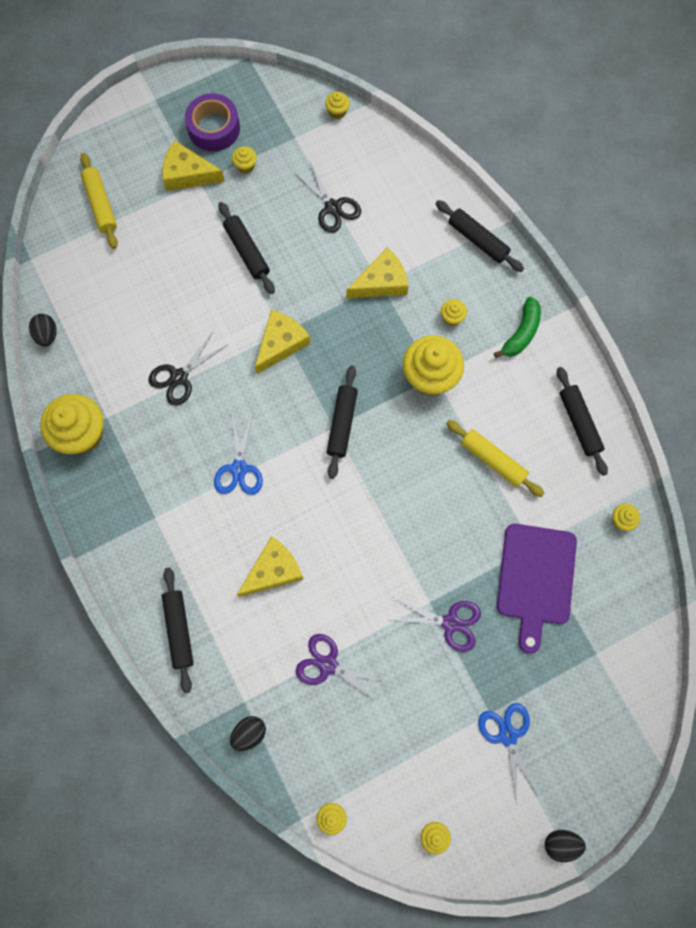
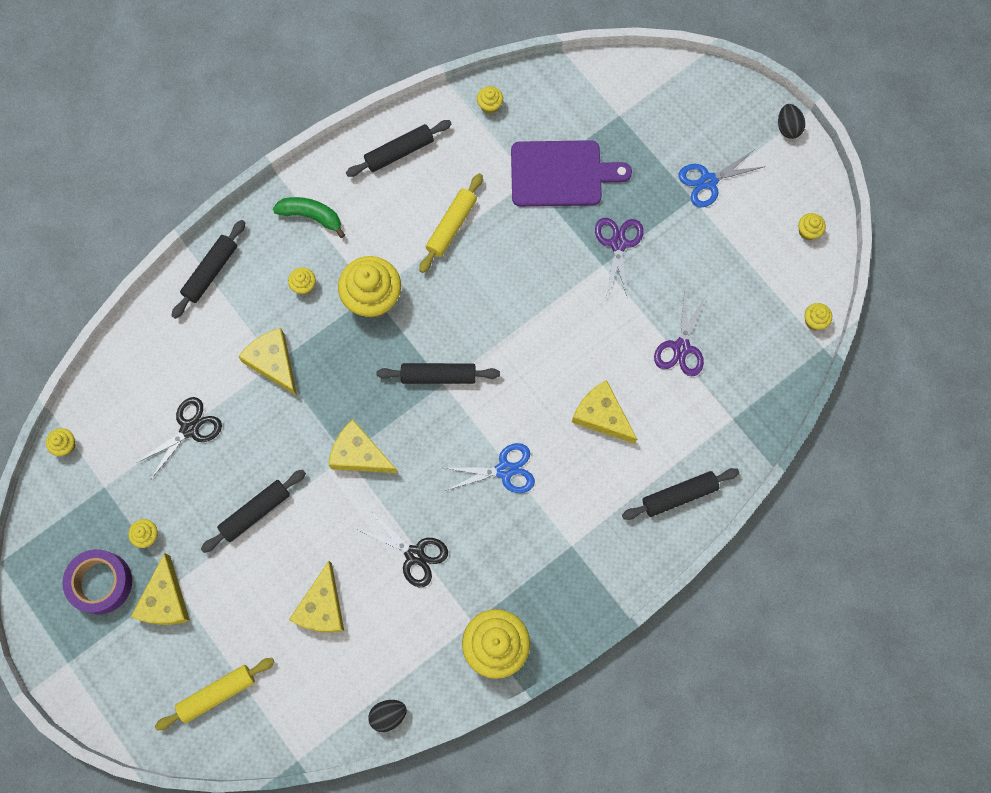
camera: 100 degrees left, 0 degrees up
(152, 294) = (322, 607): none -> yellow cheese
(249, 733) = (760, 408): black egg -> none

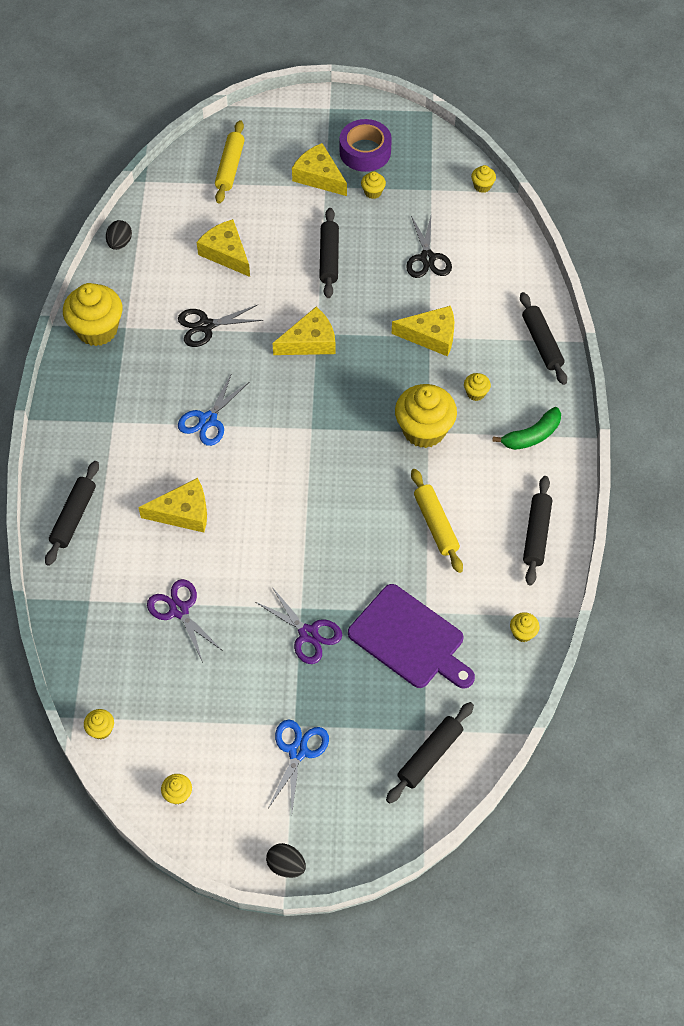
camera: 130 degrees right, 15 degrees down
(438, 376) = (320, 429): black rolling pin -> black rolling pin (430, 755)
(561, 174) = (410, 639): purple cutting board -> purple cutting board turned 90 degrees counterclockwise

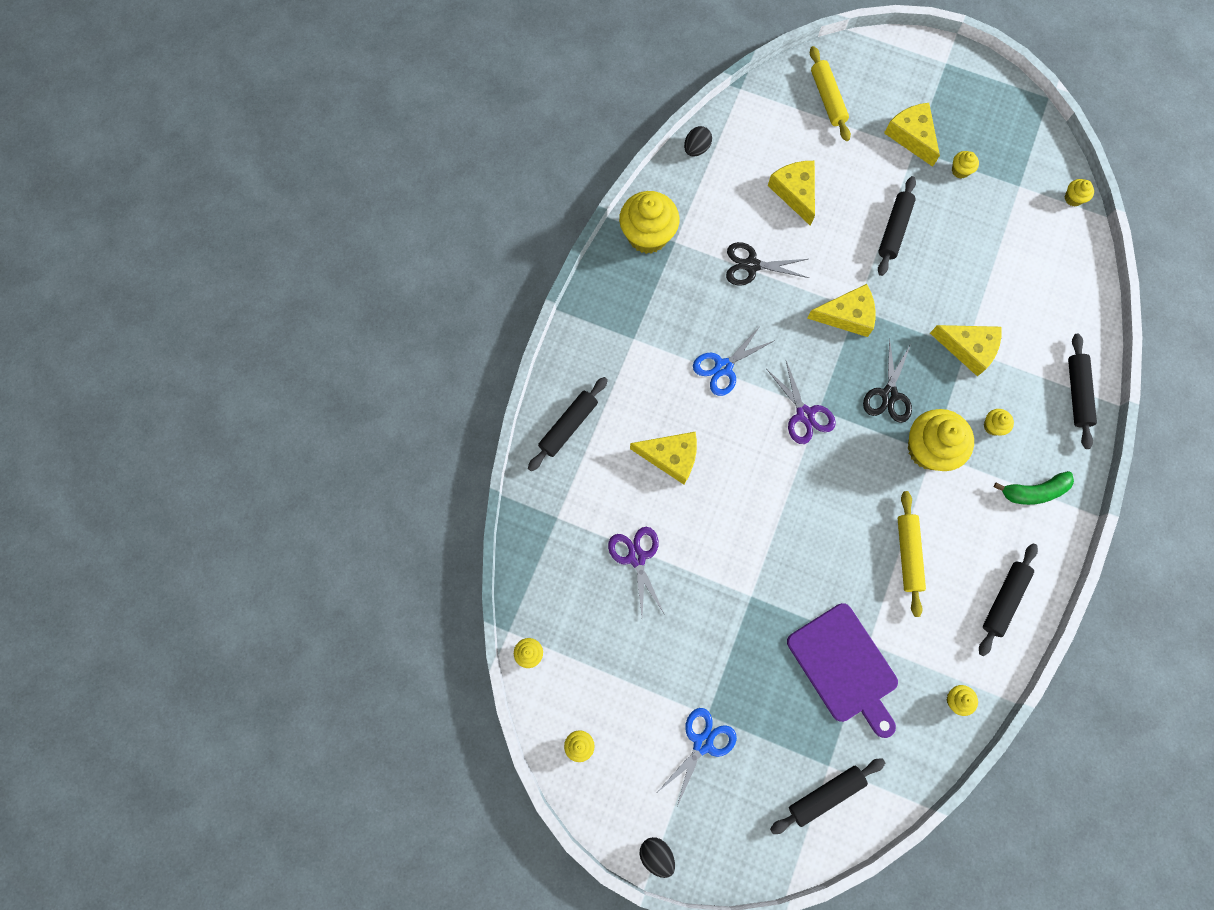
camera: 20 degrees right, 15 degrees up
(230, 167) = (827, 98): yellow rolling pin -> yellow rolling pin turned 45 degrees counterclockwise
(308, 634) = (749, 626): purple scissors -> purple scissors (804, 414)
(365, 152) = (966, 123): purple tape -> none
(427, 258) = (991, 261): black scissors -> black scissors (889, 395)

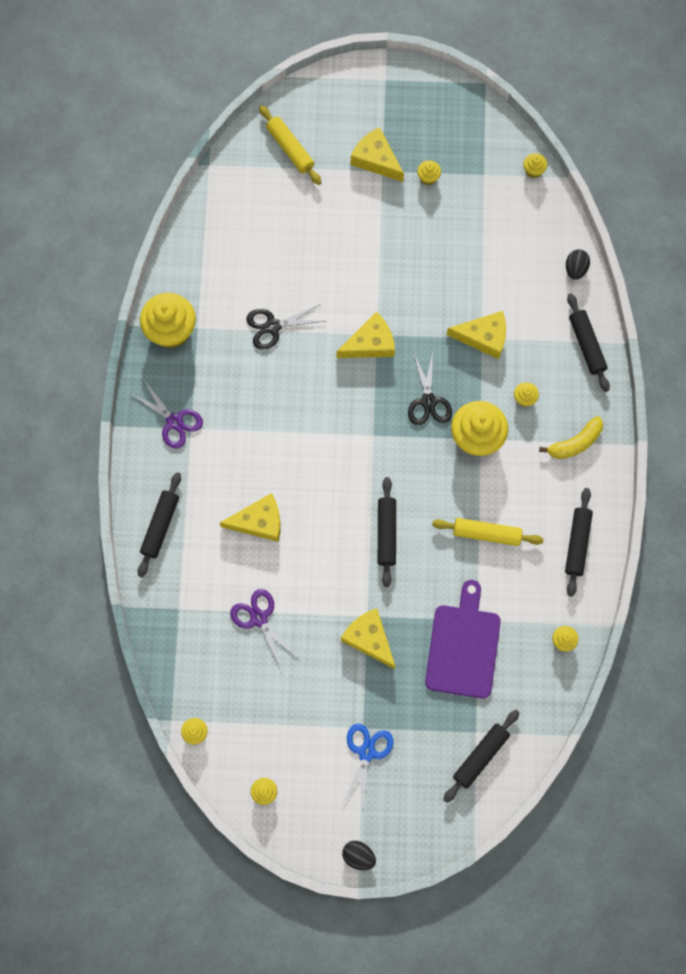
camera: 20 degrees left, 0 degrees up
(696, 149) = (188, 235): black egg -> black egg (575, 269)
(723, 367) = (278, 427): blue scissors -> none
(795, 192) = (289, 246): yellow cheese -> yellow cheese (369, 638)
(804, 414) = (362, 444): purple scissors -> purple scissors (174, 422)
(844, 666) = (463, 646): purple cutting board -> purple cutting board turned 120 degrees counterclockwise
(894, 230) = (387, 251): black rolling pin -> black rolling pin (386, 533)
(908, 554) = (486, 534): yellow rolling pin -> yellow rolling pin turned 60 degrees counterclockwise
(1033, 491) = (575, 443): green banana -> yellow banana

